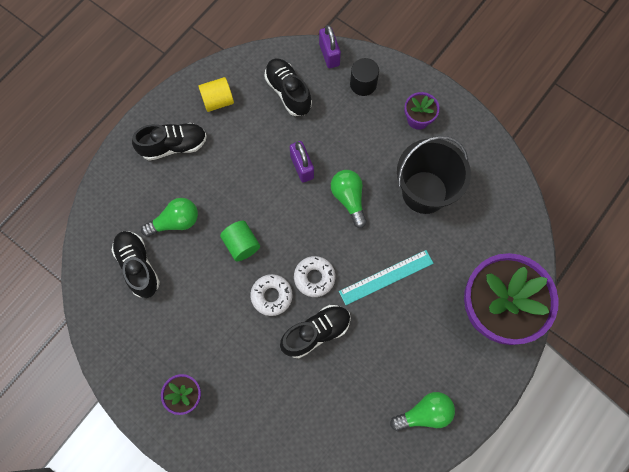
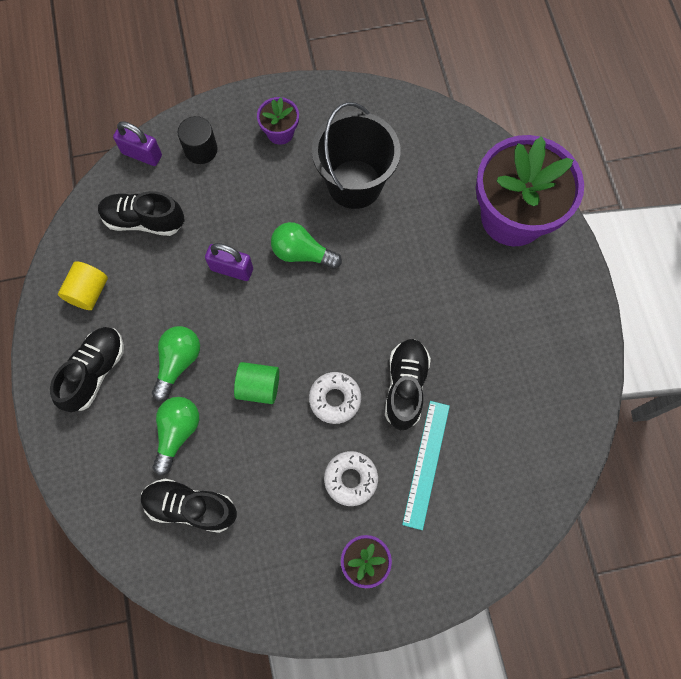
camera: 50 degrees left, 0 degrees up
(314, 277) = (351, 345): white donut -> white donut (350, 479)
(386, 277) = (405, 282): turquoise ruler -> turquoise ruler (426, 464)
(424, 413) = (557, 351): green light bulb -> green light bulb (178, 362)

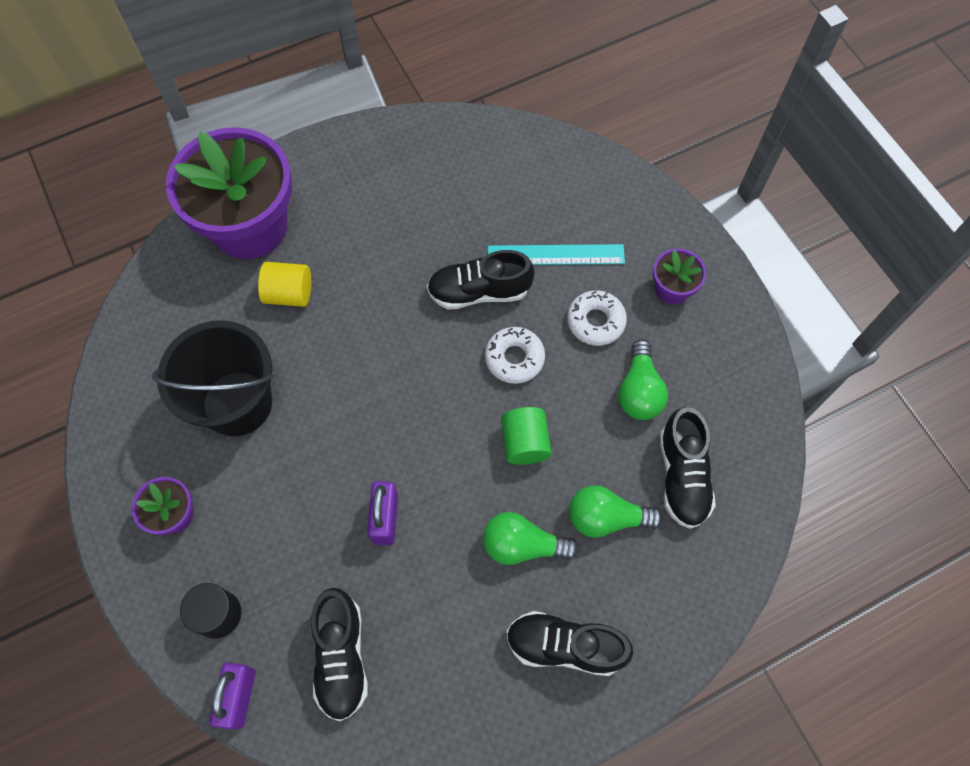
camera: 105 degrees left, 5 degrees down
(88, 292) = (461, 696): yellow cylinder -> yellow cylinder (289, 294)
(302, 253) = (345, 440): green light bulb -> green light bulb (639, 391)

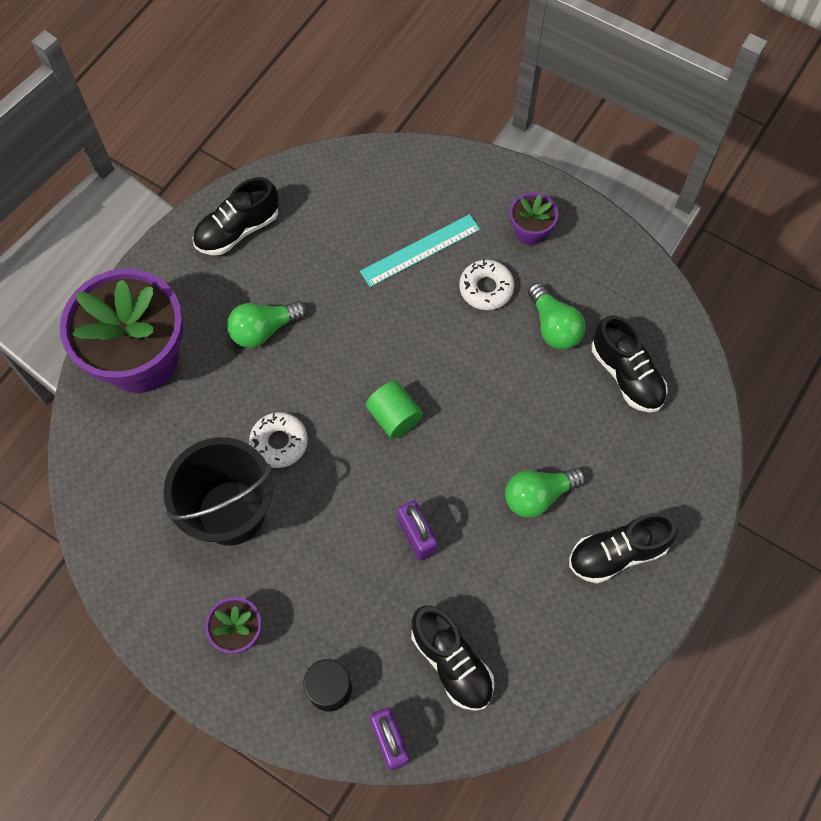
camera: 30 degrees left, 0 degrees up
(289, 294) = (215, 398): yellow cylinder -> none
(479, 291) = (376, 313): black shoe -> black shoe (238, 230)
(514, 358) = (439, 352): white donut -> white donut (279, 442)
(525, 442) = (490, 415): green cylinder -> green cylinder (394, 417)
(606, 518) = (589, 439): green light bulb -> green light bulb (263, 330)

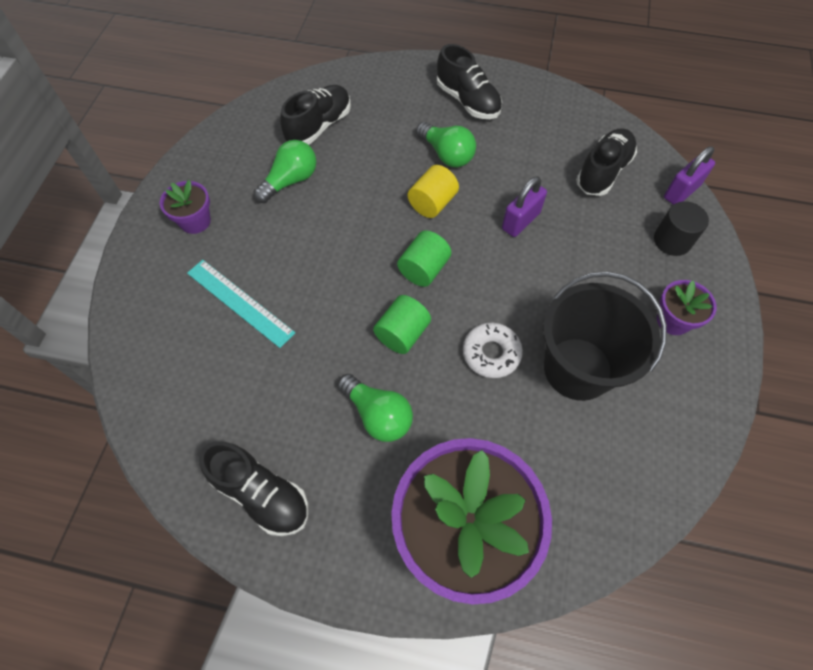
camera: 110 degrees left, 5 degrees down
(331, 374) = (402, 334): none -> green cylinder
(474, 455) = (432, 203): none -> yellow cylinder
(486, 288) = (267, 238): white donut -> none

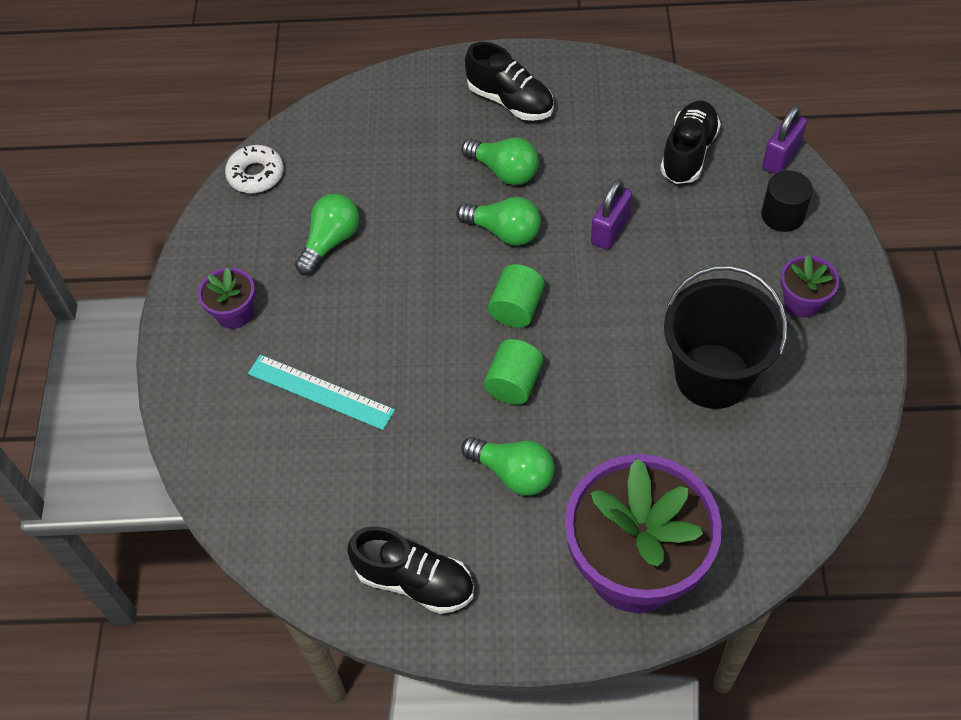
camera: 10 degrees left, 5 degrees down
(319, 126) = (343, 169): black shoe -> none
(432, 203) = (504, 232): yellow cylinder -> green light bulb
(491, 353) = (616, 382): white donut -> white donut (256, 175)

